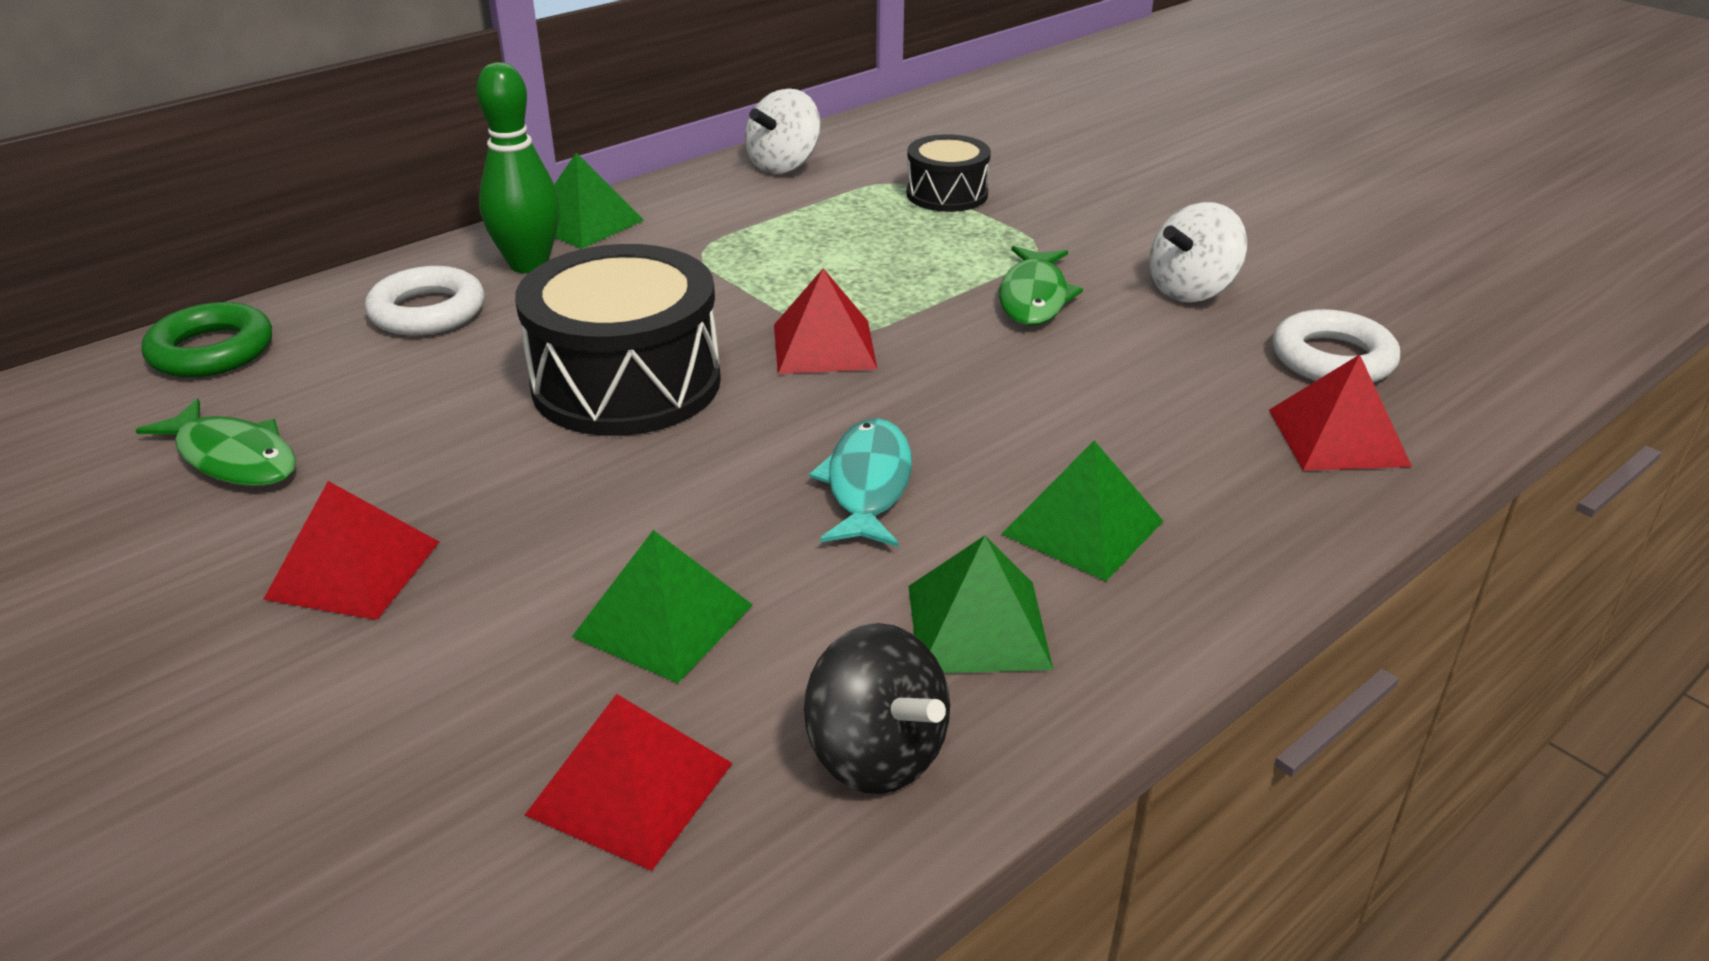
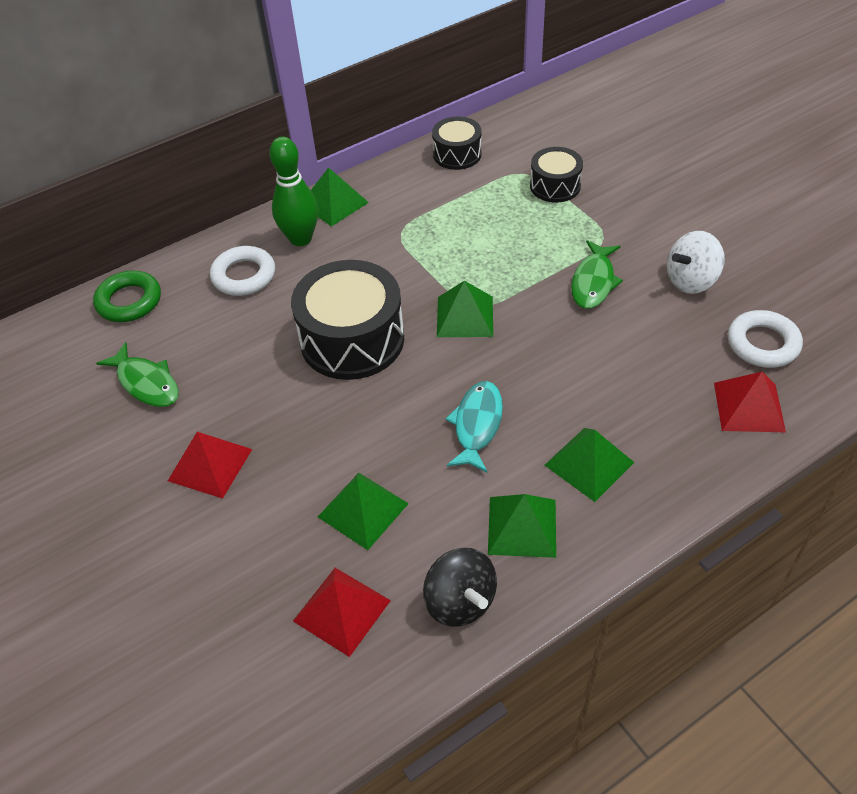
camera: 10 degrees right, 15 degrees up
(784, 165) = (457, 154): white spinning top -> black drum
(824, 346) = (465, 316): red pyramid -> green pyramid

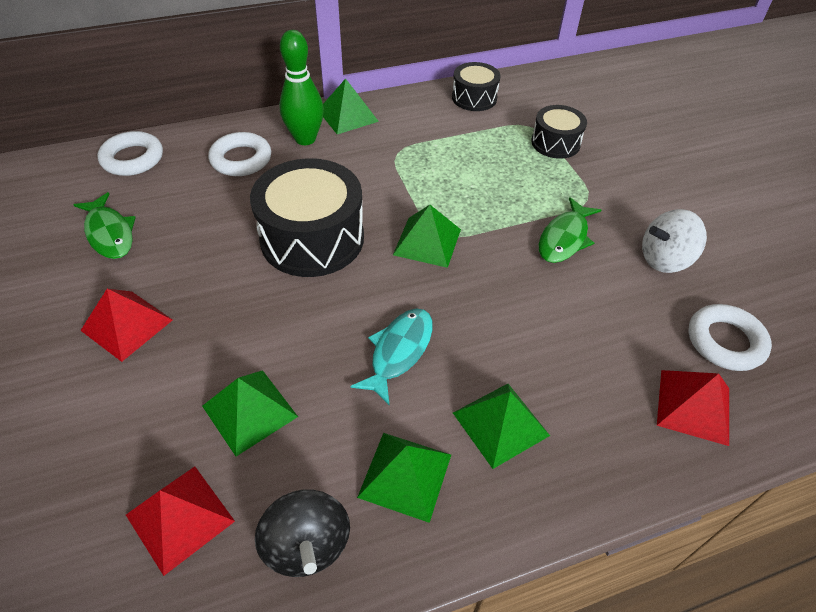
camera: 10 degrees right, 0 degrees up
(129, 301) = (132, 159): green ring -> white ring

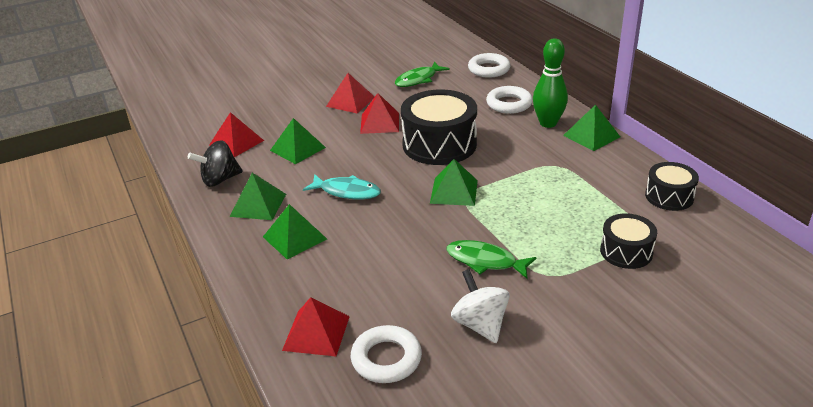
camera: 85 degrees right, 15 degrees down
(220, 294) = (380, 123): none -> red pyramid

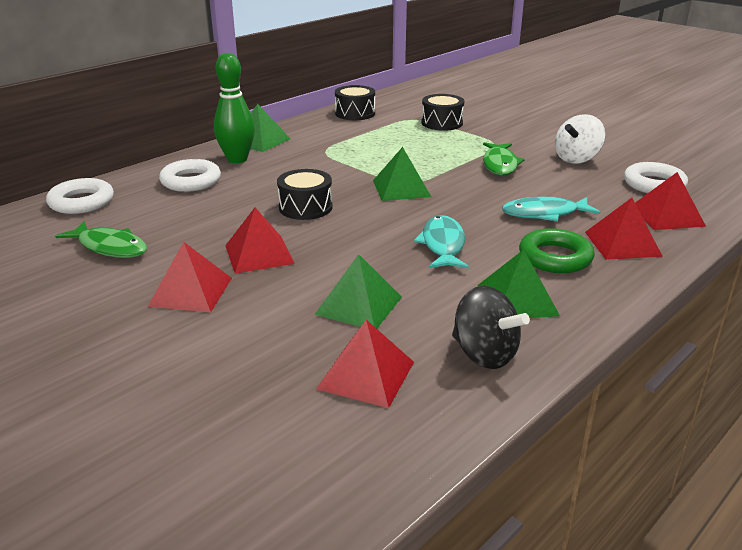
camera: 110 degrees left, 5 degrees down
(289, 281) = (622, 243): none -> red pyramid
(294, 237) = (555, 257): green pyramid -> green ring
(365, 256) = (544, 214): none -> turquoise fish
(439, 144) = (305, 207): black drum -> black drum, size x0.55

